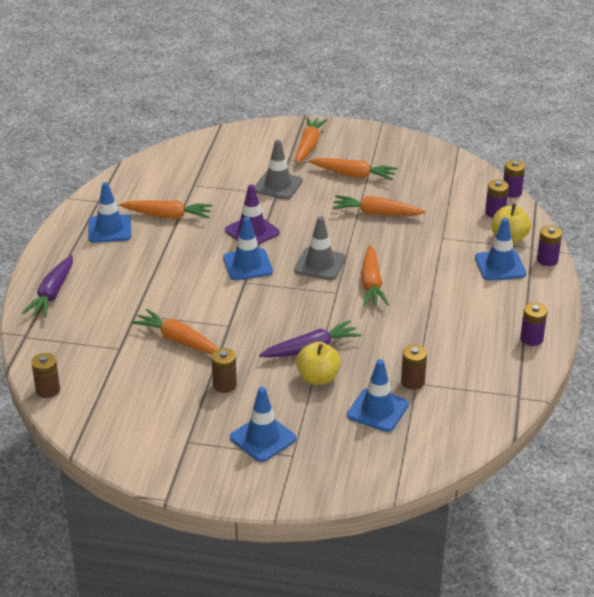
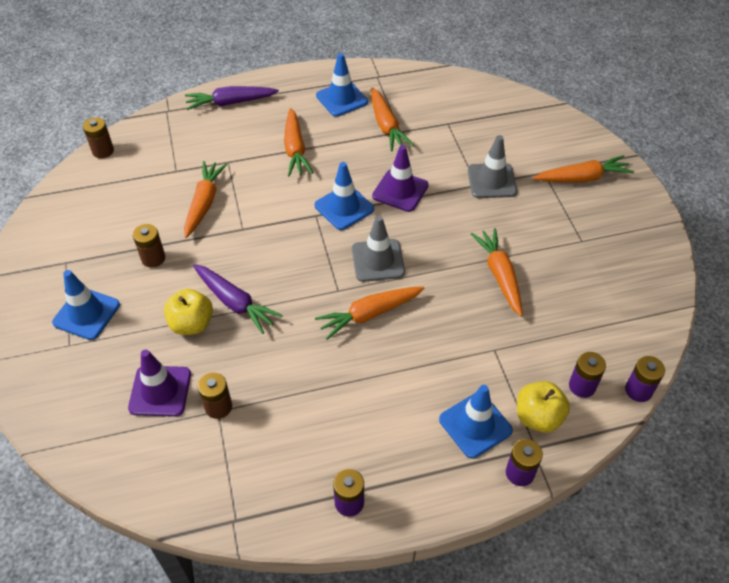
camera: 65 degrees right, 15 degrees up
(353, 175) = (557, 232): orange carrot -> orange carrot (295, 149)
(377, 410) = (160, 391): blue traffic cone -> purple traffic cone

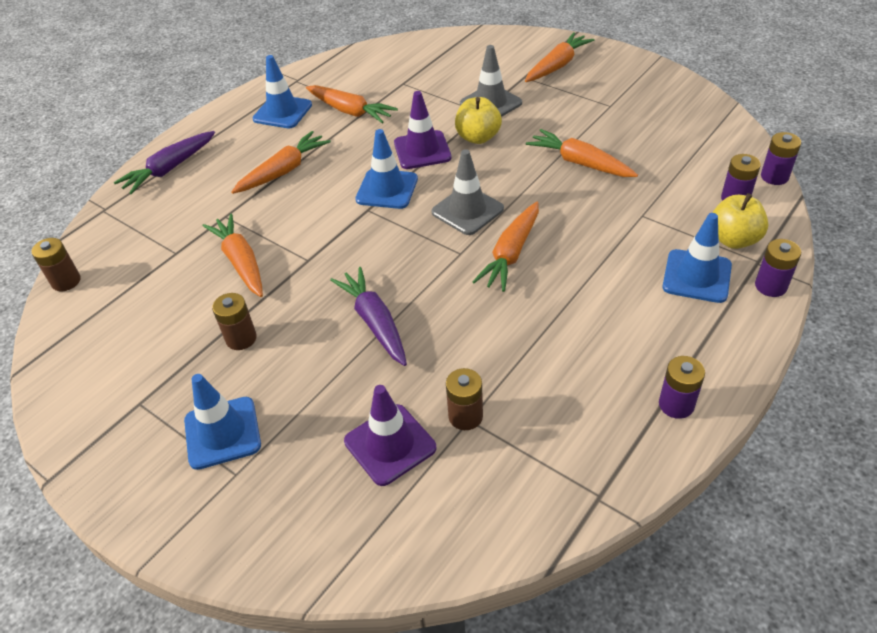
camera: 35 degrees left, 5 degrees down
(192, 324) = (352, 367): yellow apple -> yellow apple (478, 137)
(235, 303) = (375, 322): purple carrot -> purple carrot turned 120 degrees counterclockwise
(295, 149) = (283, 171): orange carrot -> orange carrot turned 90 degrees counterclockwise

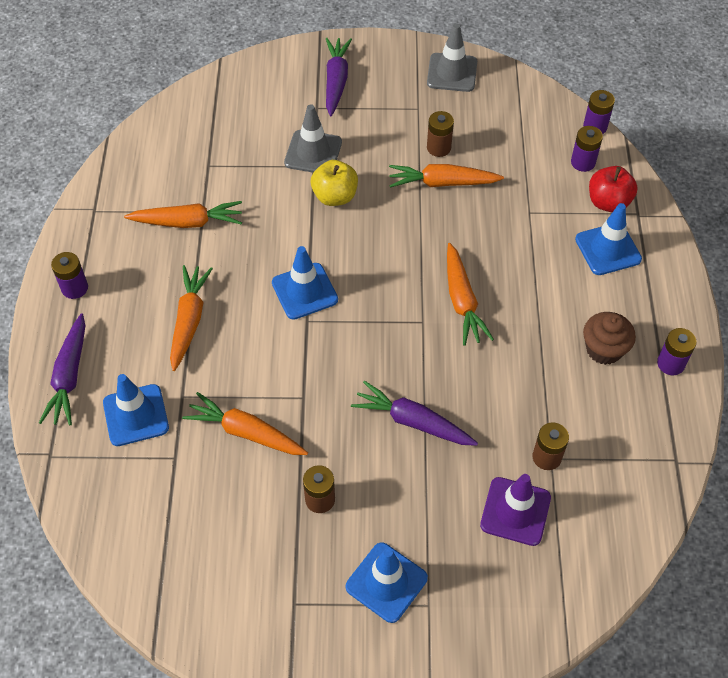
camera: 40 degrees left, 10 degrees up
(66, 281) = (99, 544): brown battery -> brown battery (438, 148)
(282, 112) = (119, 255): blue traffic cone -> blue traffic cone (136, 415)
(422, 150) = (298, 234): purple traffic cone -> none
(467, 210) = (392, 277): grey traffic cone -> grey traffic cone (452, 73)
(557, 65) = (336, 81): orange carrot -> purple carrot
(613, 356) = (604, 349): none -> brown cupcake
(733, 239) = (608, 202): yellow apple -> red apple
(770, 286) = (660, 231): purple battery -> purple battery (75, 288)

